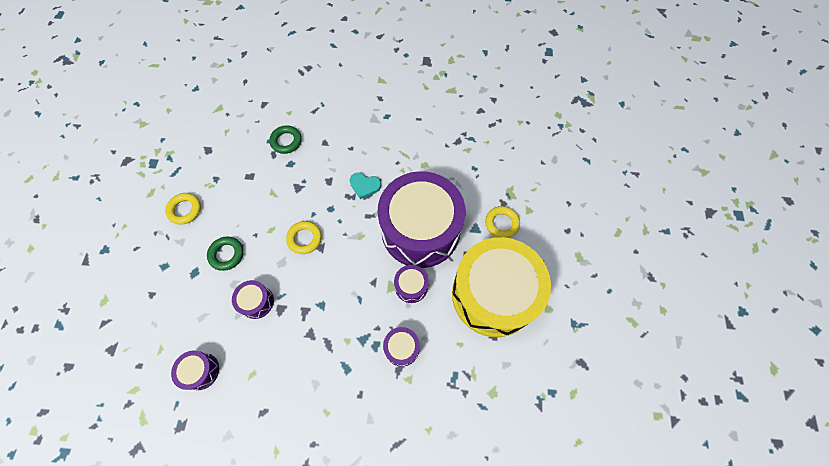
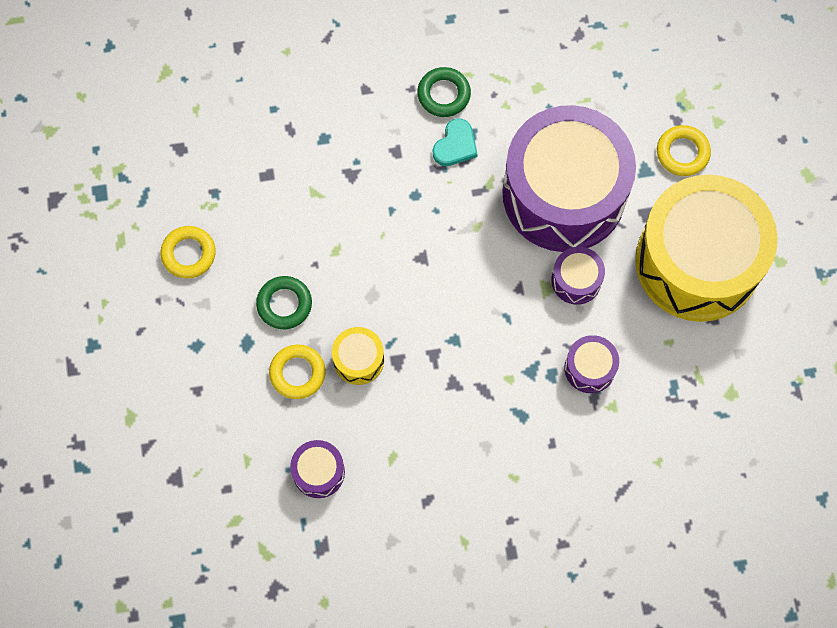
camera: 15 degrees left, 5 degrees up
(257, 302) = (358, 360): purple drum -> yellow drum
(286, 141) = (302, 102): green ring -> green ring (444, 94)
(305, 238) = (393, 251): yellow ring -> yellow ring (297, 373)
(365, 186) = (455, 145): turquoise heart -> turquoise heart turned 60 degrees counterclockwise

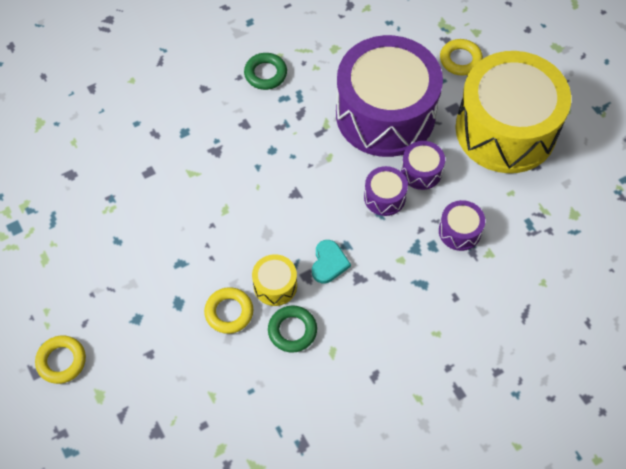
camera: 20 degrees left, 10 degrees down
(188, 254) = (105, 250): yellow ring -> yellow ring (61, 361)
(284, 304) = (198, 263): green ring -> green ring (292, 330)
(318, 472) = (276, 384): purple drum -> purple drum (384, 197)
(455, 145) = (289, 106): turquoise heart -> turquoise heart (329, 263)

